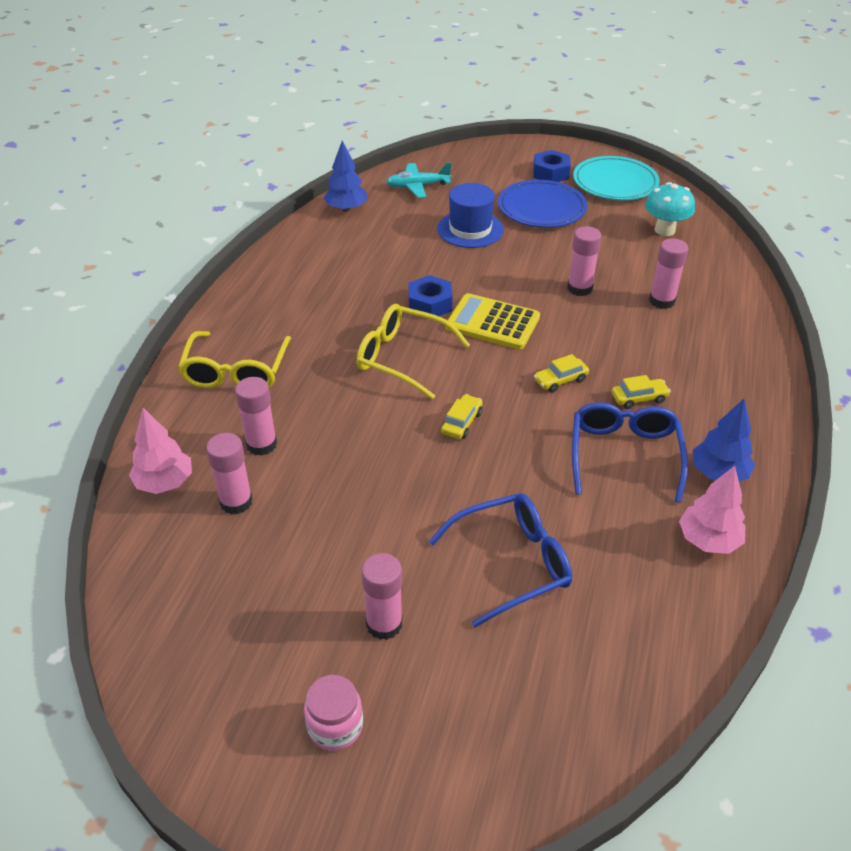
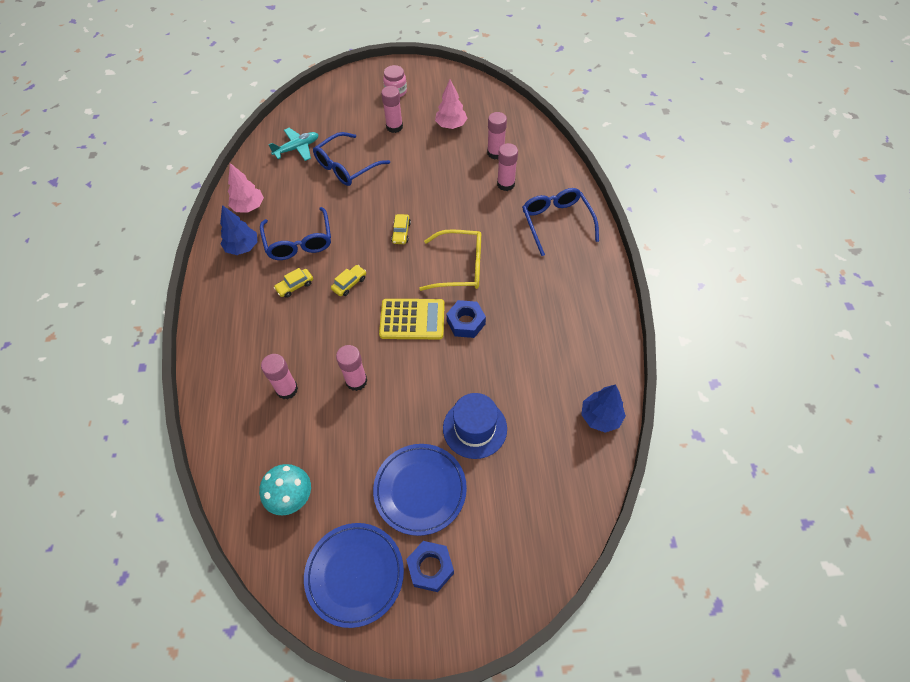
camera: 160 degrees right, 15 degrees up
(164, 483) = (538, 150): pink tree -> pink tree (451, 125)
(236, 371) = (556, 222): yellow glasses -> blue glasses
(418, 186) = (557, 482): turquoise plane -> turquoise plane (297, 148)
(615, 183) = (355, 574): turquoise plate -> blue plate

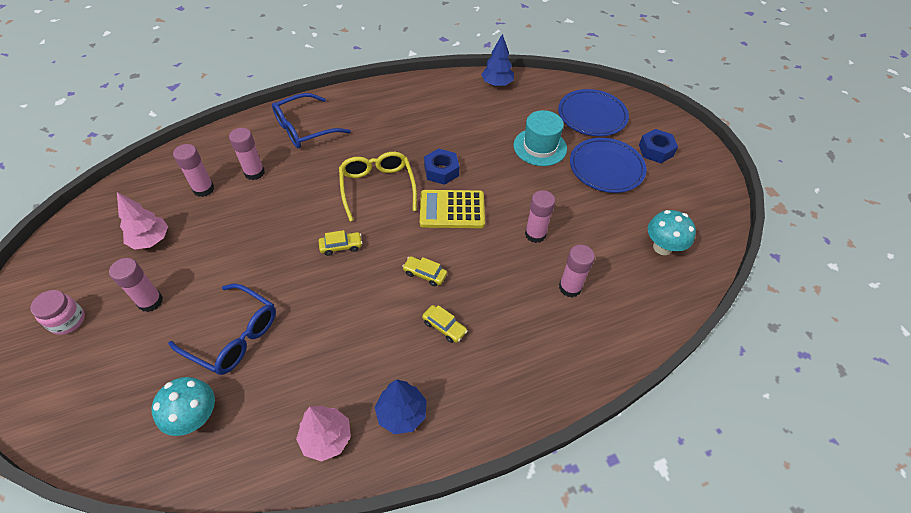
camera: 110 degrees left, 5 degrees down
(297, 148) = (196, 417): turquoise plane -> turquoise mushroom
(299, 242) = (377, 347): blue glasses -> none
(355, 574) = (688, 190): blue plate -> blue plate (592, 116)
(412, 319) = (452, 209): yellow calculator -> yellow calculator turned 75 degrees counterclockwise
(475, 428) = (540, 147): blue hat -> turquoise hat

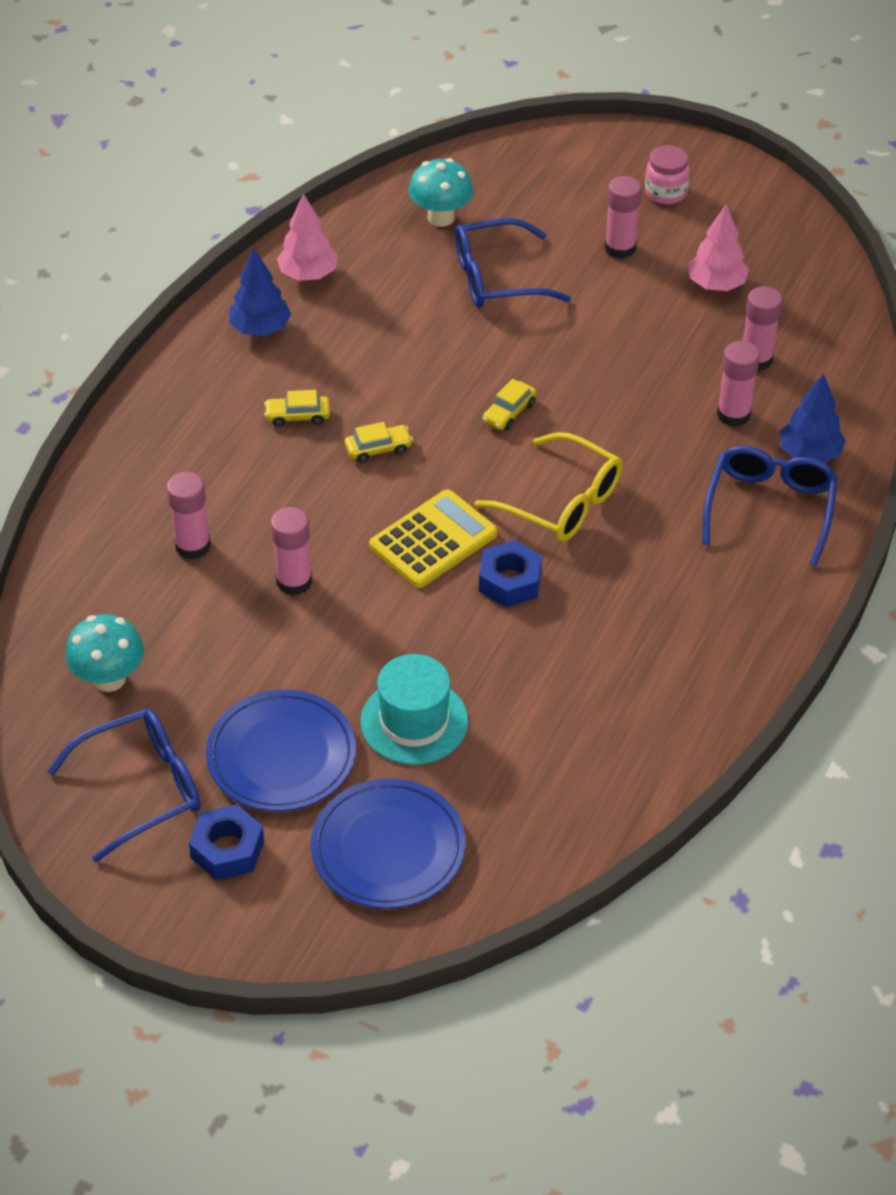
camera: 140 degrees right, 5 degrees down
(497, 84) = (609, 799): blue tree -> blue tree (809, 454)
(677, 192) = (141, 788): none -> blue glasses

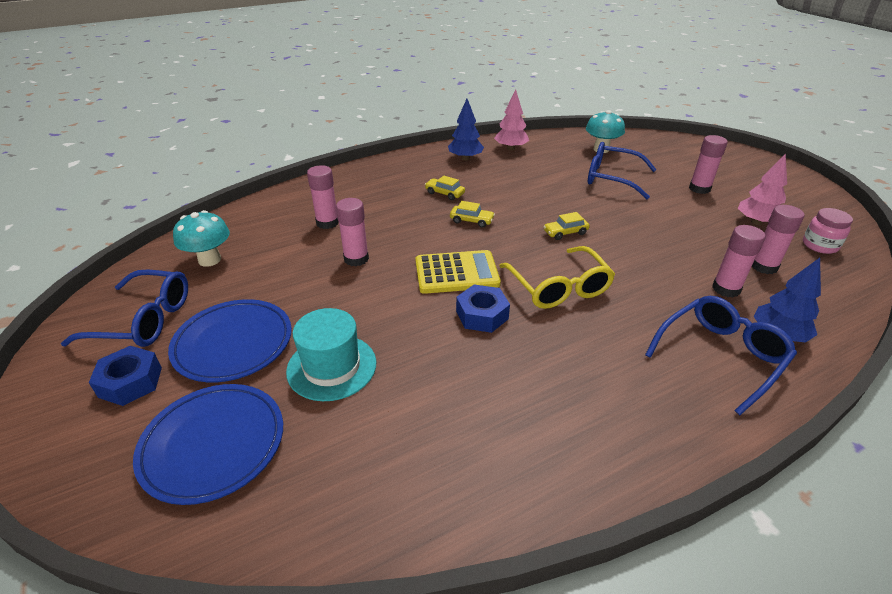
camera: 35 degrees right, 10 degrees down
(665, 192) = (747, 176): pink jar -> pink jar (819, 245)

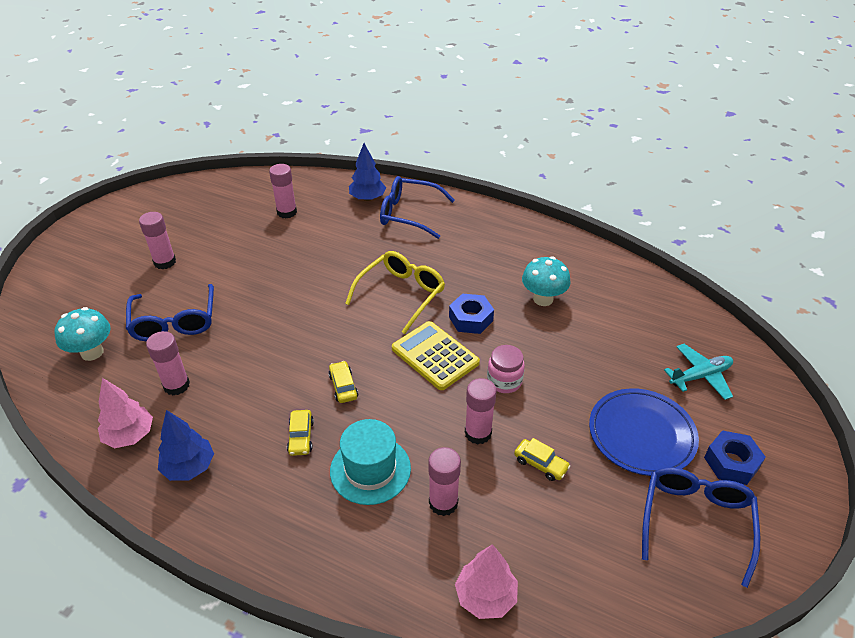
camera: 125 degrees left, 5 degrees up
(143, 320) = (695, 522): blue glasses -> blue glasses turned 45 degrees clockwise
(210, 260) = (592, 555): turquoise mushroom -> turquoise mushroom (543, 299)
(213, 444) = (700, 376): blue plate -> turquoise plane
(331, 367) = (595, 364): turquoise hat -> turquoise hat (370, 469)
(565, 232) = (315, 317): yellow car -> yellow car (540, 464)
(726, 289) = (332, 223): pink glue stick -> pink glue stick (176, 385)
(756, 222) = (215, 224): pink tree -> pink tree (485, 596)
(819, 245) = (234, 193): pink jar -> pink jar (504, 381)

